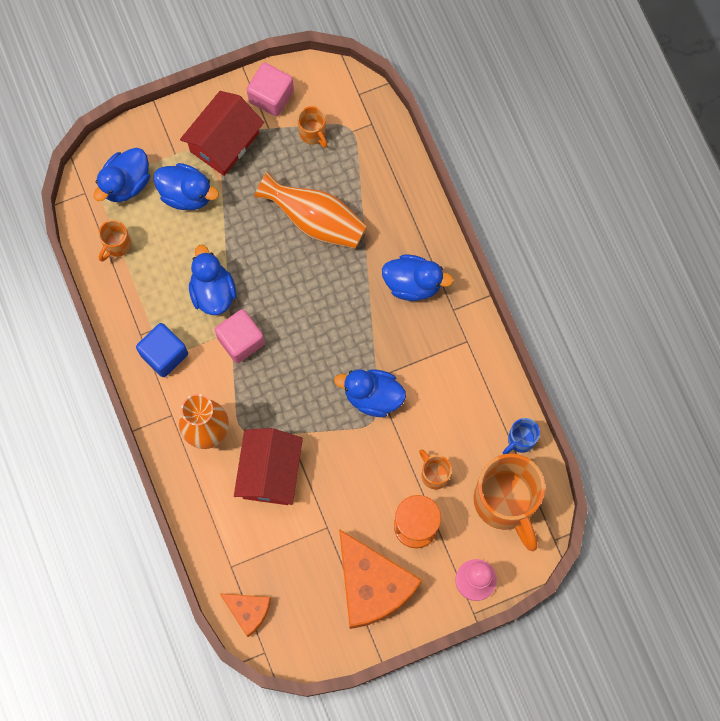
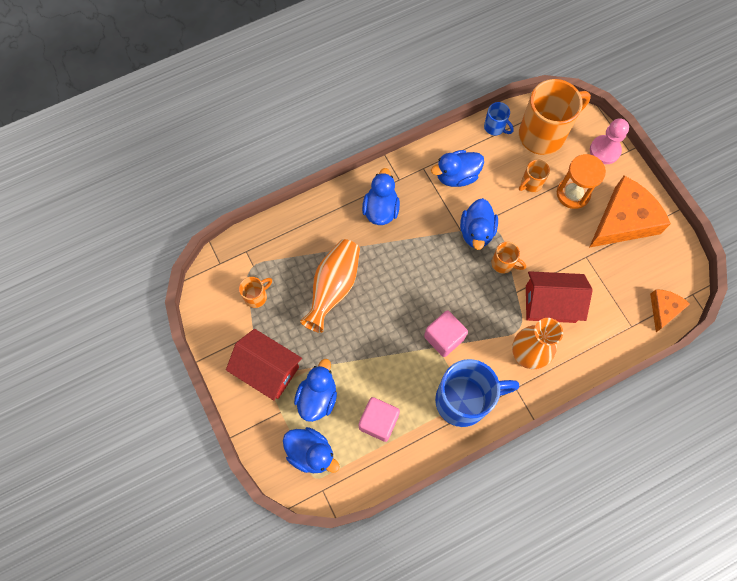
camera: 95 degrees left, 5 degrees down
(117, 245) = (370, 454): orange mug -> orange mug (503, 264)
(164, 354) = (464, 400): blue cube -> blue mug
(213, 291) = (404, 365): blue duck -> blue duck (456, 176)
(271, 96) = (223, 334): pink cube -> pink cube (378, 421)

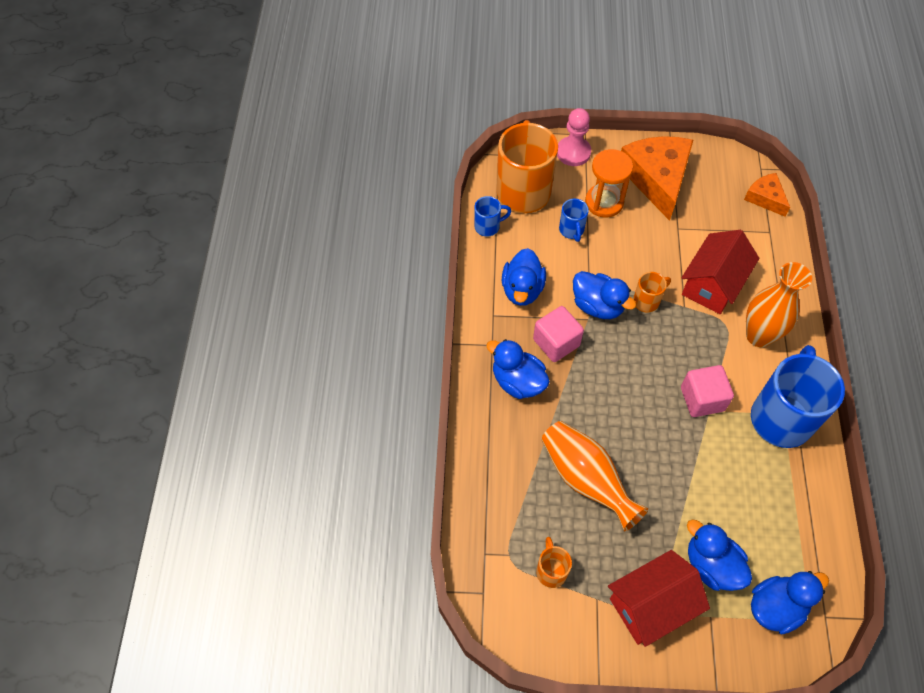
camera: 60 degrees left, 10 degrees down
(378, 421) = (769, 514): pink cube -> pink cube (556, 342)
(531, 183) = (571, 230): orange mug -> blue mug

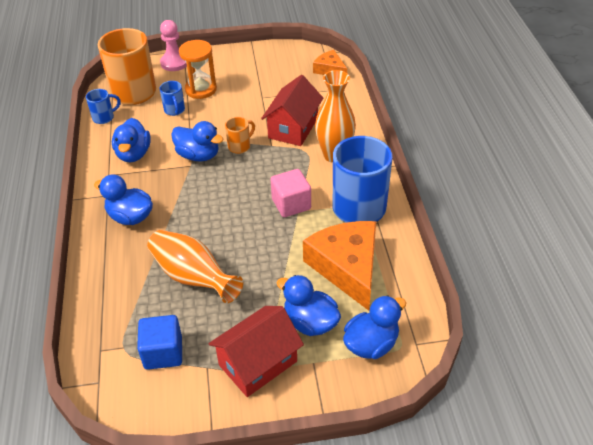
camera: 10 degrees left, 15 degrees down
(551, 571) = (163, 353): orange mug -> blue cube
(556, 342) = (163, 185): pink cube -> none
(657, 178) = (243, 69): orange cheese -> orange cheese (347, 267)

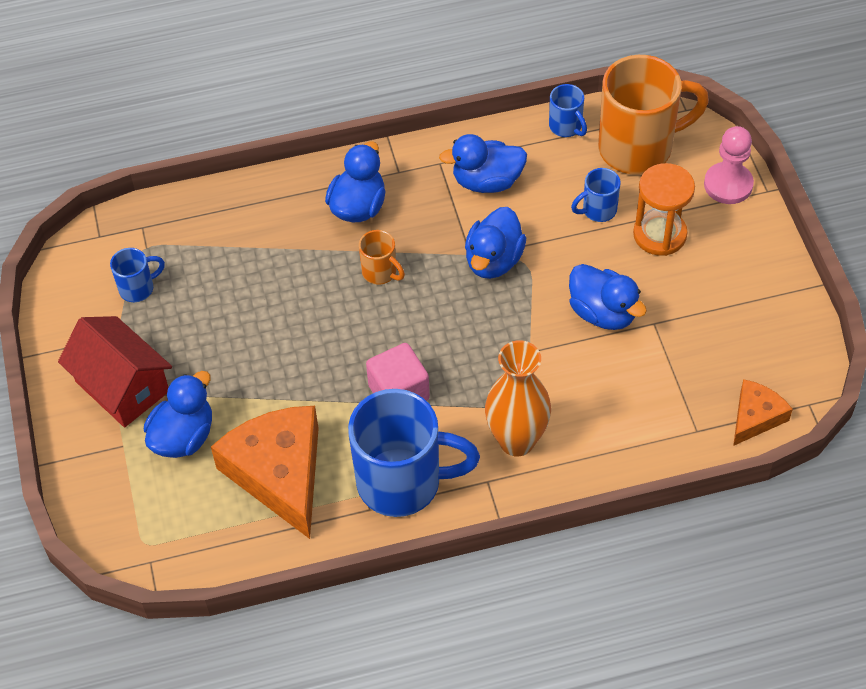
camera: 85 degrees right, 10 degrees up
(163, 353) = (138, 288): blue cube -> blue mug
(193, 277) = (254, 297): orange vase -> none
(240, 146) = (521, 310): orange mug -> orange mug (380, 272)
(293, 128) = (577, 377): red house -> none
(347, 267) = (279, 473): orange cheese -> orange cheese turned 90 degrees counterclockwise
(371, 344) = (149, 508): blue duck -> blue duck (603, 313)

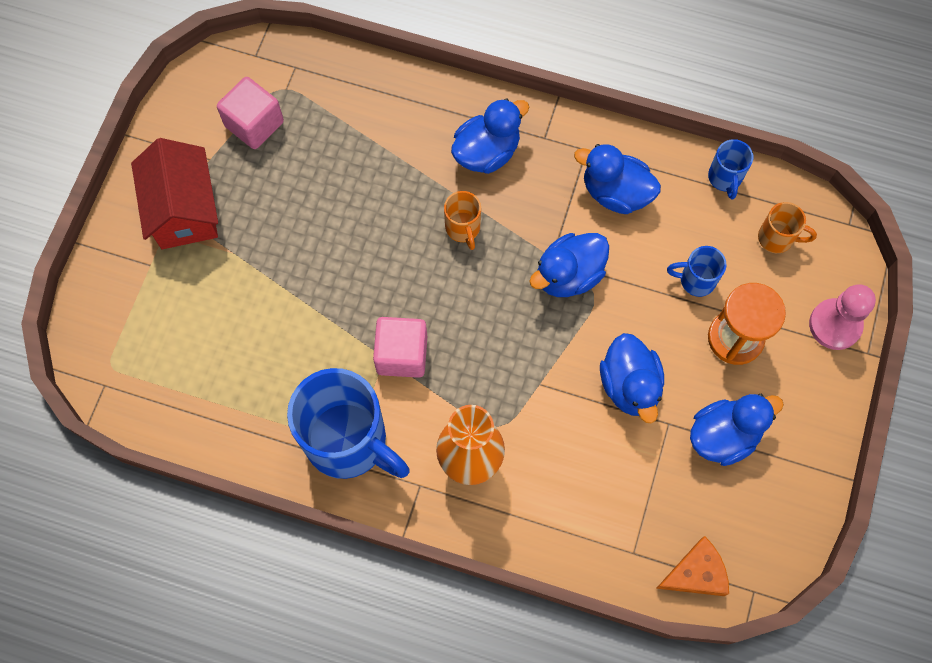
camera: 30 degrees right, 15 degrees up
(138, 288) = (254, 124): blue mug -> pink cube
(183, 436) = (202, 287): blue duck -> blue duck (723, 436)
(279, 473) = (255, 369): orange cheese -> none
(638, 148) = (777, 238): orange mug -> orange mug, size x0.45

